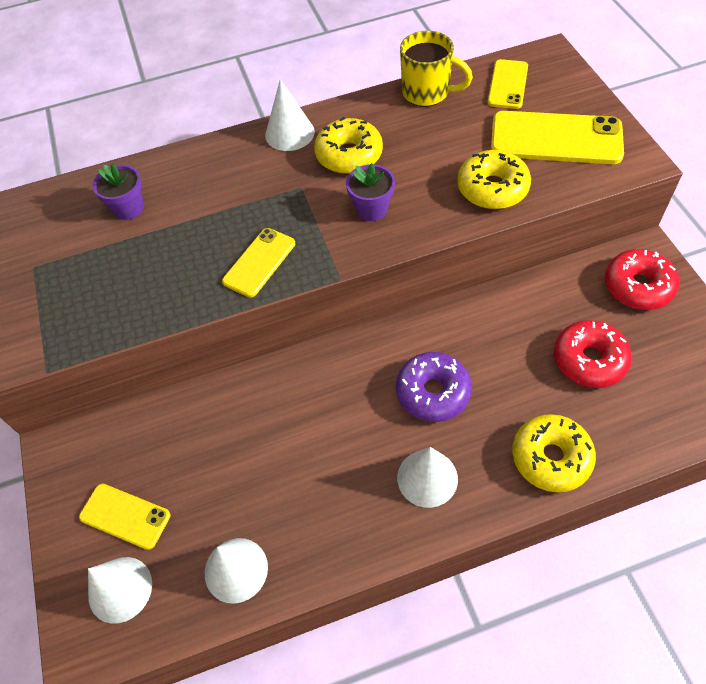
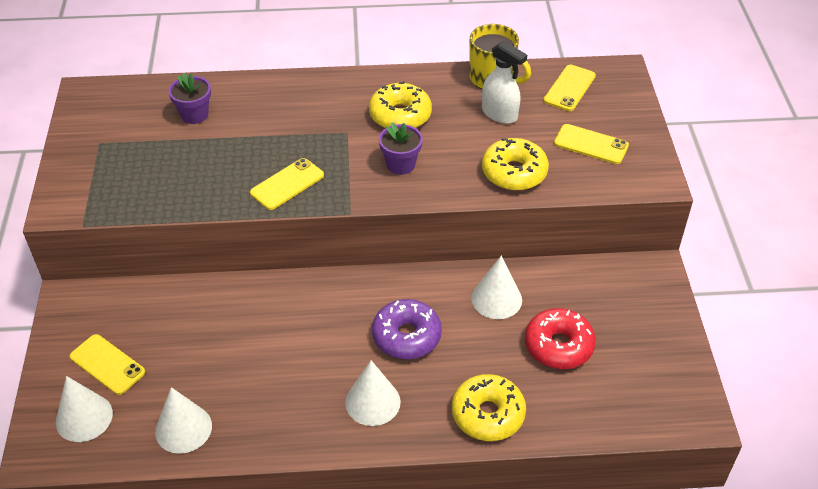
camera: 10 degrees right, 10 degrees down
(289, 133) = (356, 85): white cone -> white cone (496, 299)
(450, 128) = (499, 114): none -> white spray bottle
(556, 138) = (591, 144): yellow phone -> yellow phone, size x0.58
(638, 286) = (633, 296): red donut -> none

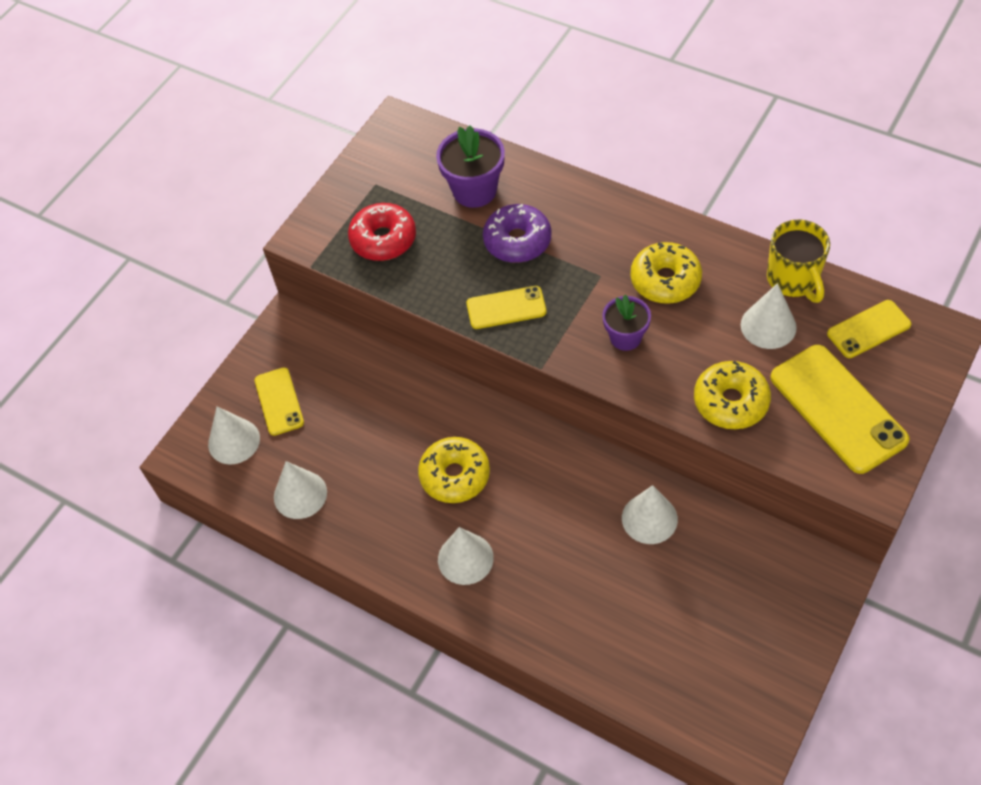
camera: 40 degrees right, 10 degrees up
(194, 115) = (474, 190): purple flower pot -> purple flower pot, size x1.53
(406, 336) = (539, 511): purple donut -> purple donut (517, 241)
(488, 414) = (556, 629): yellow donut -> yellow donut (455, 475)
(499, 114) = (768, 326): white spray bottle -> white cone
(558, 346) = (672, 599): red donut -> red donut (383, 239)
(591, 144) = (837, 408): yellow phone -> yellow phone, size x1.72

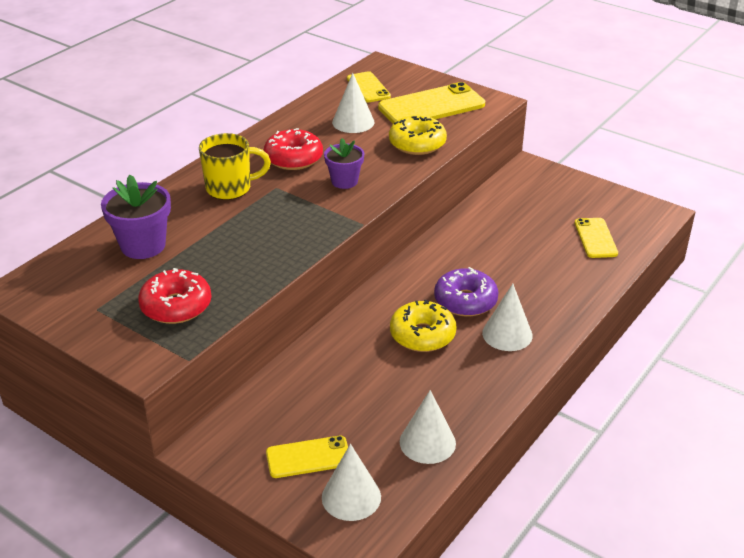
camera: 90 degrees left, 20 degrees down
(506, 308) = (292, 237): yellow phone -> yellow phone (595, 238)
(517, 241) = (218, 226): purple donut -> purple donut (465, 301)
(649, 518) = (478, 236): white cone -> none
(665, 280) = (293, 158): yellow donut -> red donut
(793, 280) = (314, 108): yellow mug -> yellow mug (230, 188)

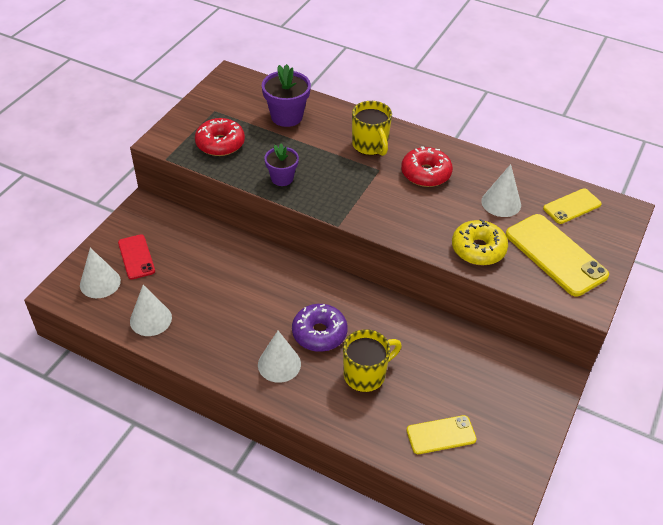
camera: 80 degrees right, 10 degrees up
(308, 457) = (136, 257): yellow phone -> red phone
(344, 181) = (399, 208): purple flower pot -> purple flower pot (282, 178)
(422, 335) = (270, 307): yellow donut -> none
(524, 275) = (366, 374): none -> yellow mug

